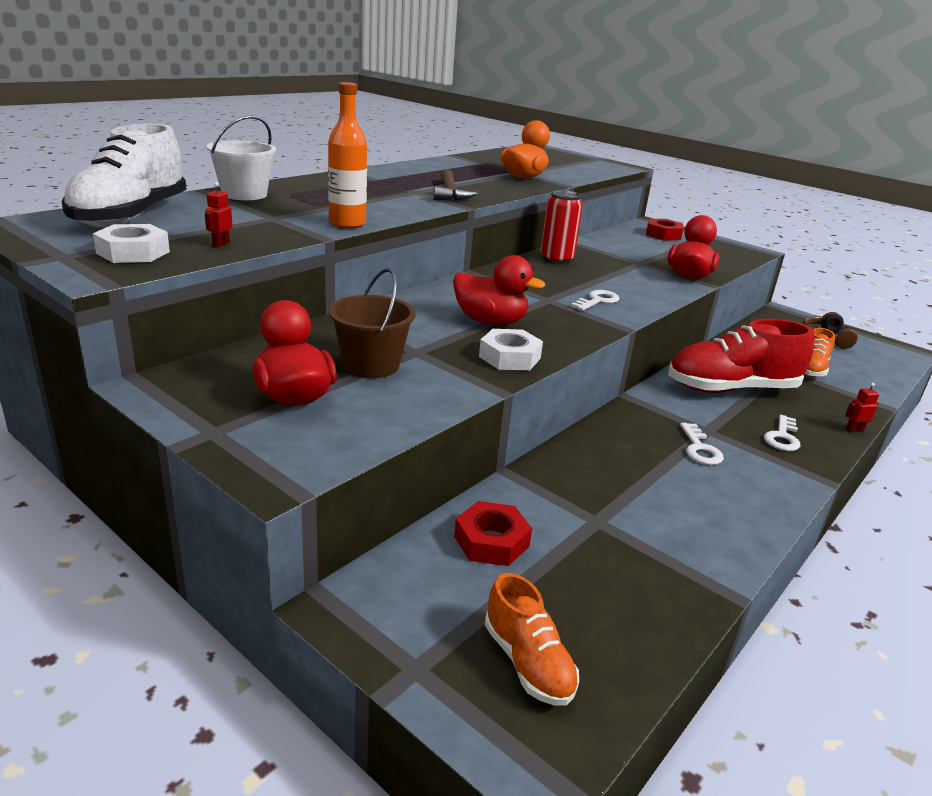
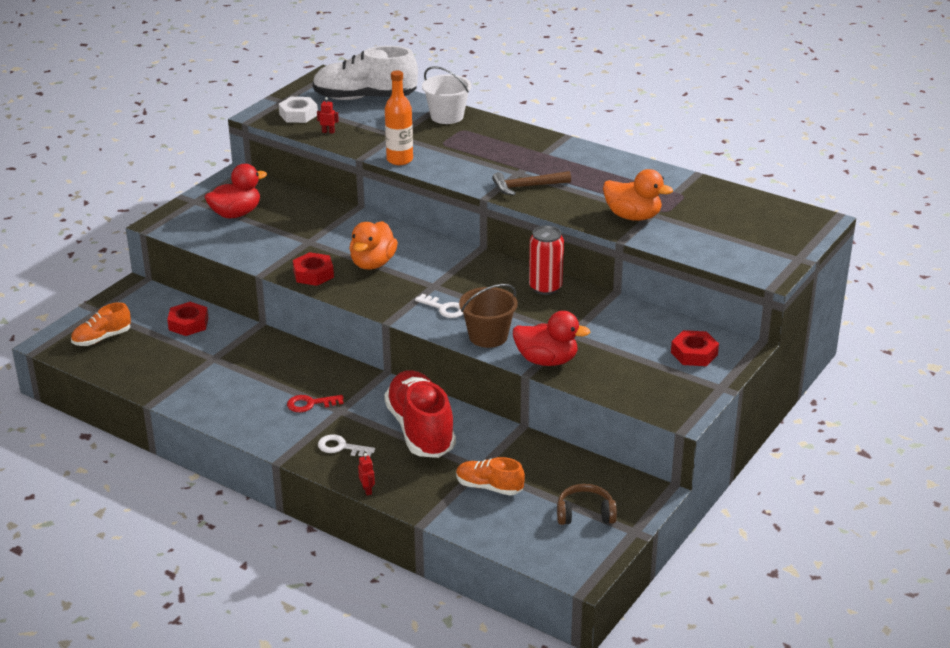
camera: 85 degrees right, 5 degrees up
(371, 365) = (283, 229): brown bucket -> brown bucket (488, 336)
(490, 321) = (373, 263): red duck -> orange duck
(509, 357) = (313, 274): white nut -> red nut
(700, 449) = (310, 404): white key -> red key

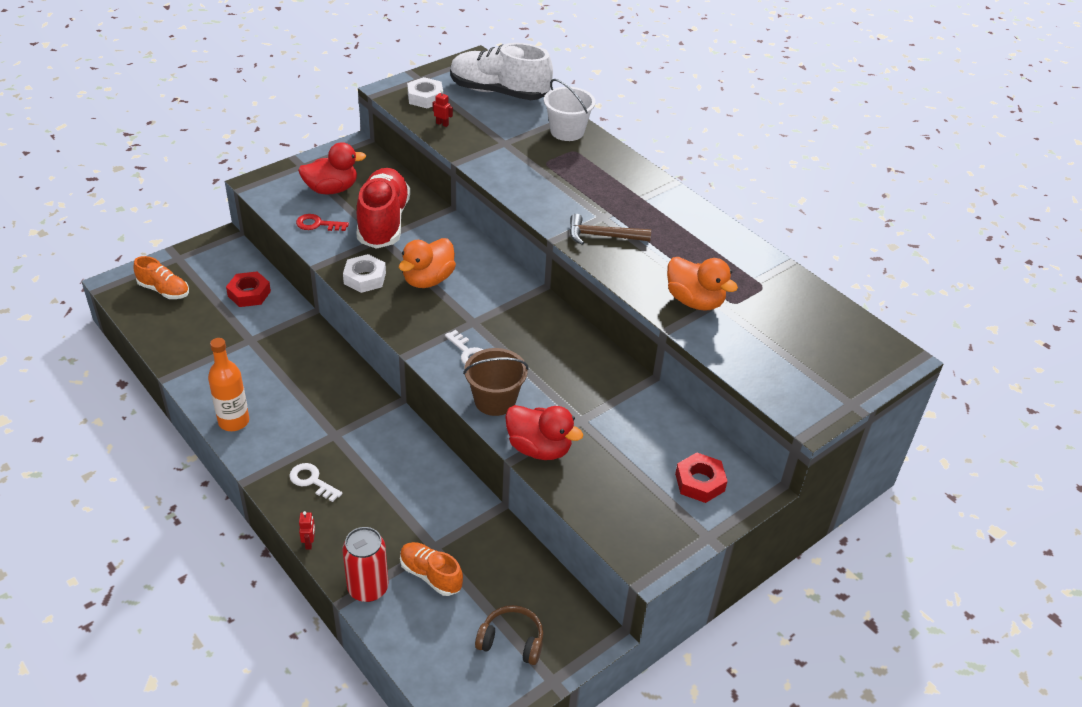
camera: 15 degrees right, 10 degrees up
(102, 338) = (164, 290): orange shoe -> orange shoe turned 135 degrees counterclockwise
(310, 404) = (310, 419): red key -> red key (317, 224)
(313, 274) = (365, 278): red nut -> white nut
(399, 160) = (493, 173): orange bottle -> orange bottle (234, 421)
(420, 430) = (399, 482): red shoe -> red shoe (383, 222)
(545, 287) = (584, 353): red can -> red can (368, 588)

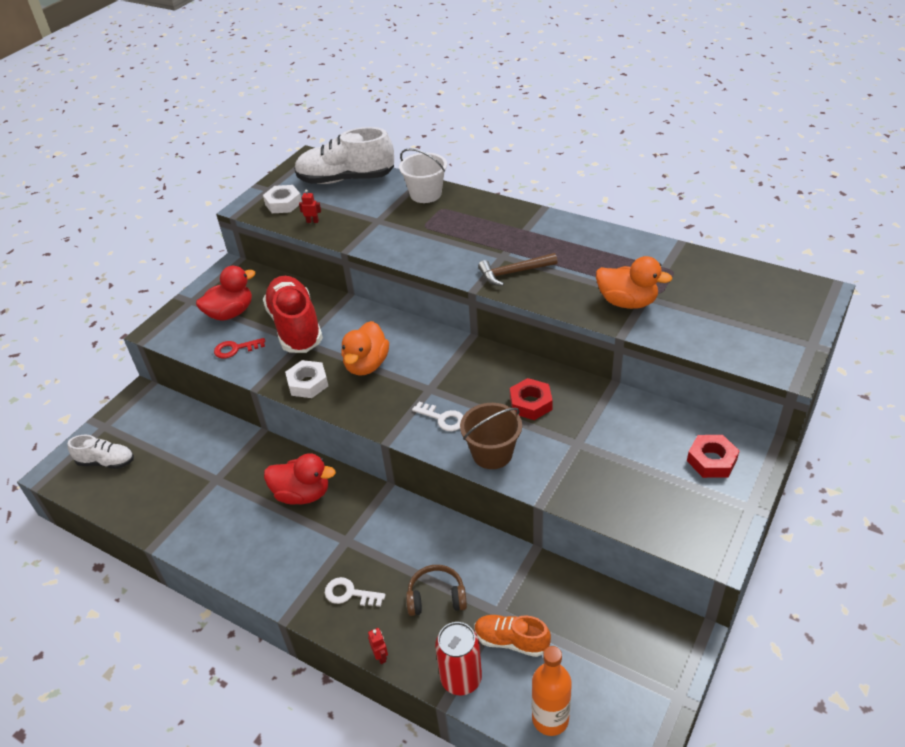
camera: 15 degrees left, 0 degrees up
(164, 290) = (106, 462): orange shoe -> white shoe
(234, 421) = (242, 564): orange bottle -> orange bottle (550, 718)
(249, 294) = (192, 436): red nut -> red nut (530, 403)
(511, 641) = (620, 674): brown headphones -> brown headphones (436, 597)
(539, 448) = (558, 483): red duck -> red duck (302, 494)

